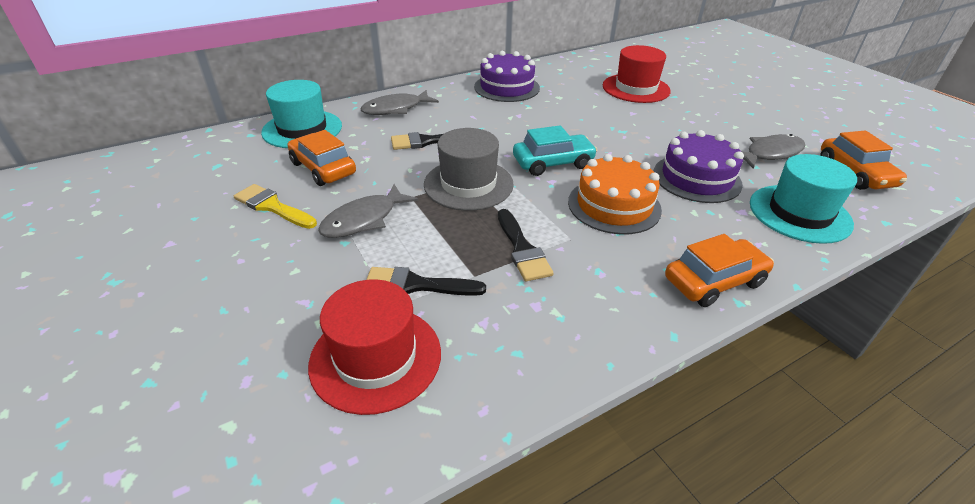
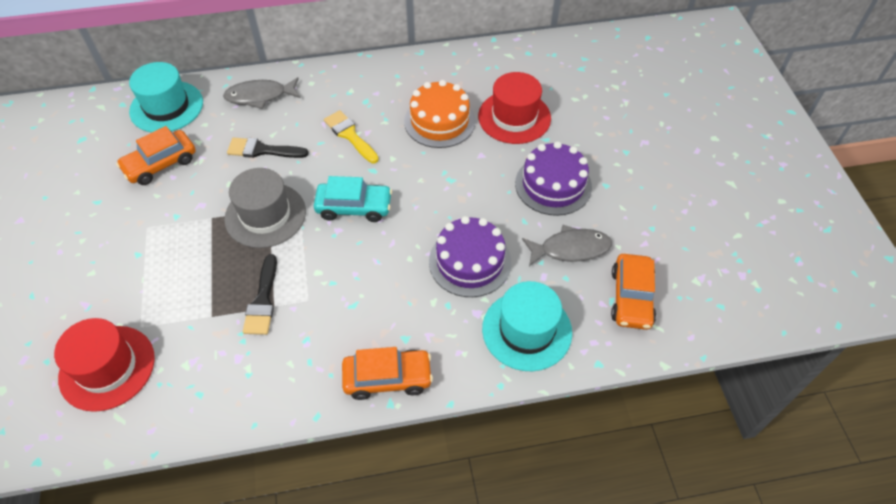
camera: 20 degrees right, 15 degrees up
(272, 206) = (103, 200): yellow brush -> yellow brush (350, 135)
(323, 168) = (160, 164): orange car -> orange car turned 105 degrees counterclockwise
(364, 220) = (163, 234): grey fish -> none
(416, 285) = (166, 312): black brush -> none
(507, 87) = (383, 86): purple cake -> purple cake (553, 185)
(614, 205) = (369, 274): orange cake -> orange cake (439, 121)

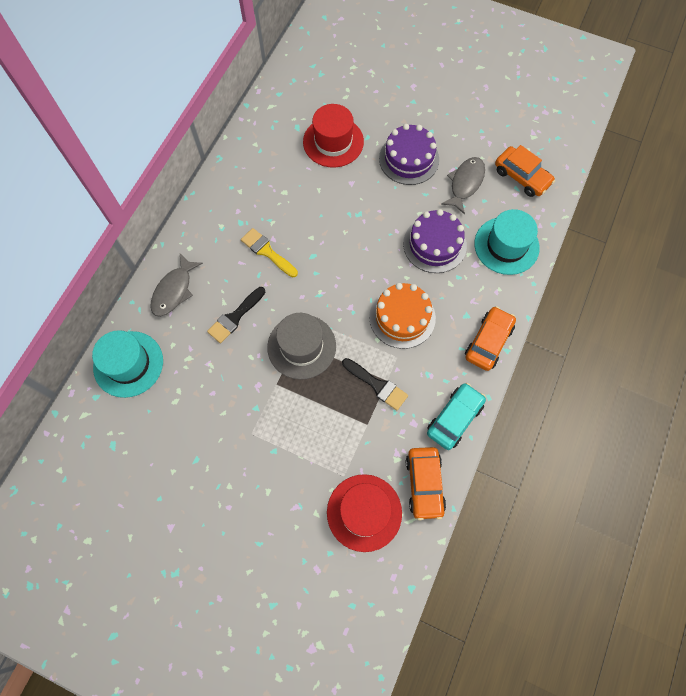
camera: 55 degrees left, 15 degrees up
(160, 164) = (191, 396): orange car -> orange car (424, 484)
(350, 135) = (267, 251): yellow brush -> yellow brush turned 45 degrees clockwise
(354, 207) = (338, 286): turquoise car -> turquoise car (454, 418)
(439, 121) = (300, 188): orange cake -> orange cake (402, 317)

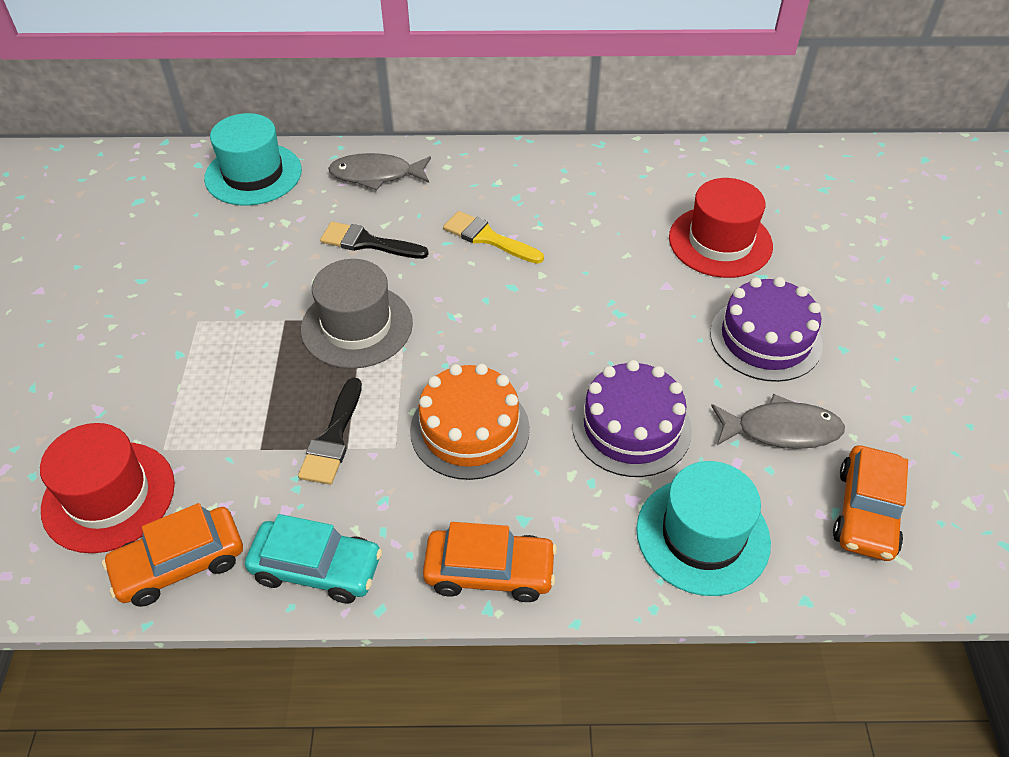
camera: 65 degrees right, 20 degrees down
(267, 251) = (488, 238): yellow brush -> yellow brush turned 75 degrees counterclockwise

